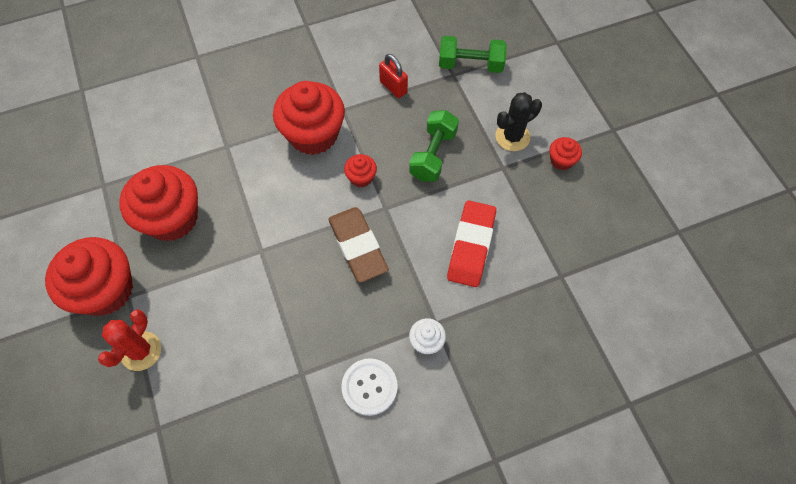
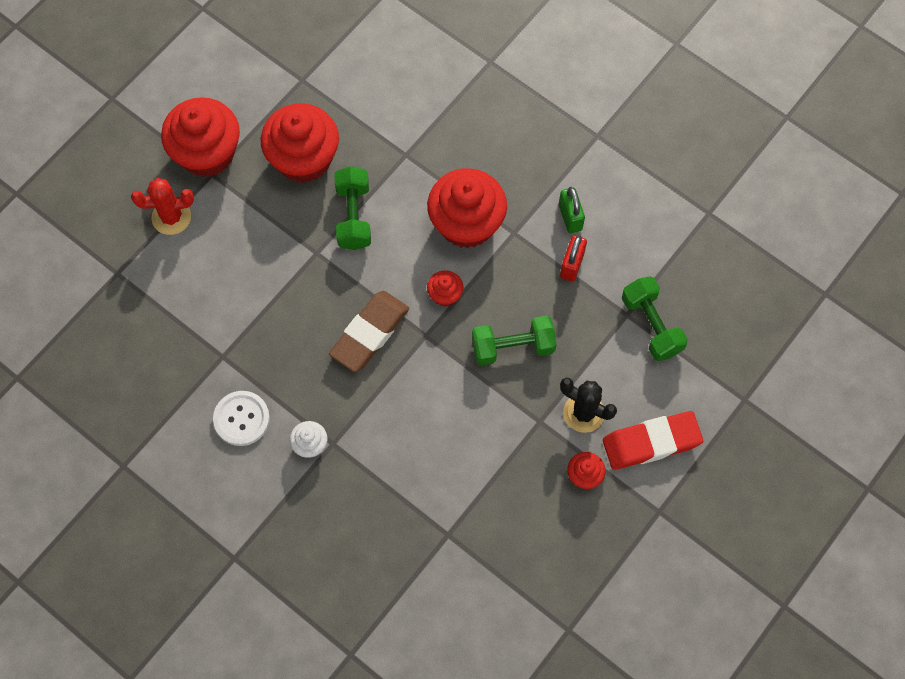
camera: 60 degrees right, 5 degrees up
(249, 207) = (353, 216): none -> green dumbbell
(356, 70) = (570, 217): none -> green padlock
(471, 246) = (430, 435): red eraser -> red eraser (651, 442)

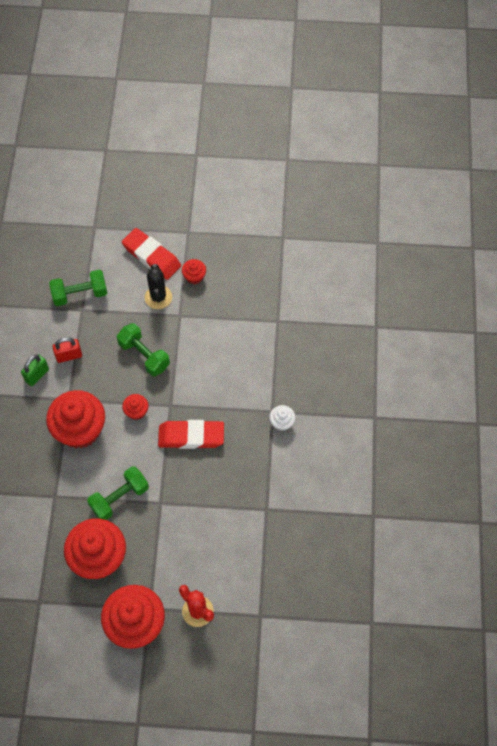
camera: 125 degrees left, 5 degrees down
(241, 419) = (295, 470): white button -> none
(370, 333) = (191, 436): brown eraser -> red eraser
(651, 325) = (80, 294): green dumbbell -> green dumbbell turned 45 degrees clockwise

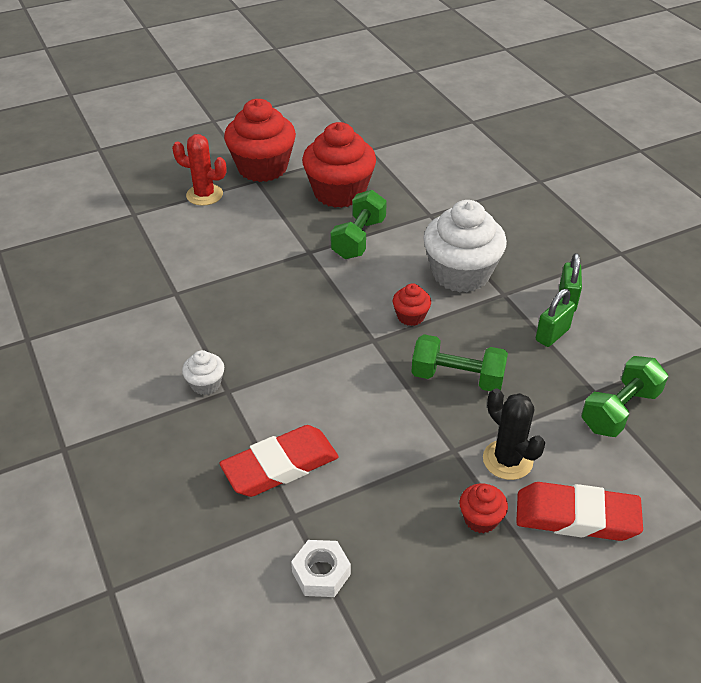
camera: 150 degrees right, 20 degrees down
(69, 356) = (552, 335): red padlock -> green padlock
(80, 429) = (461, 274): red cupcake -> white cupcake
(191, 436) = (320, 321): red eraser -> red eraser (280, 466)
(281, 288) = (321, 573): none -> white nut

